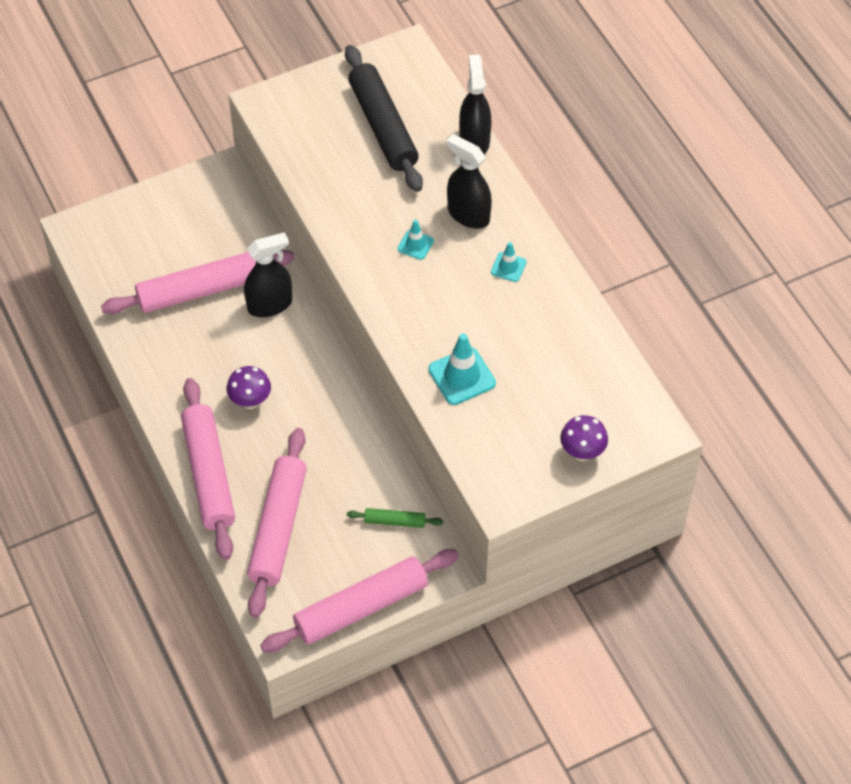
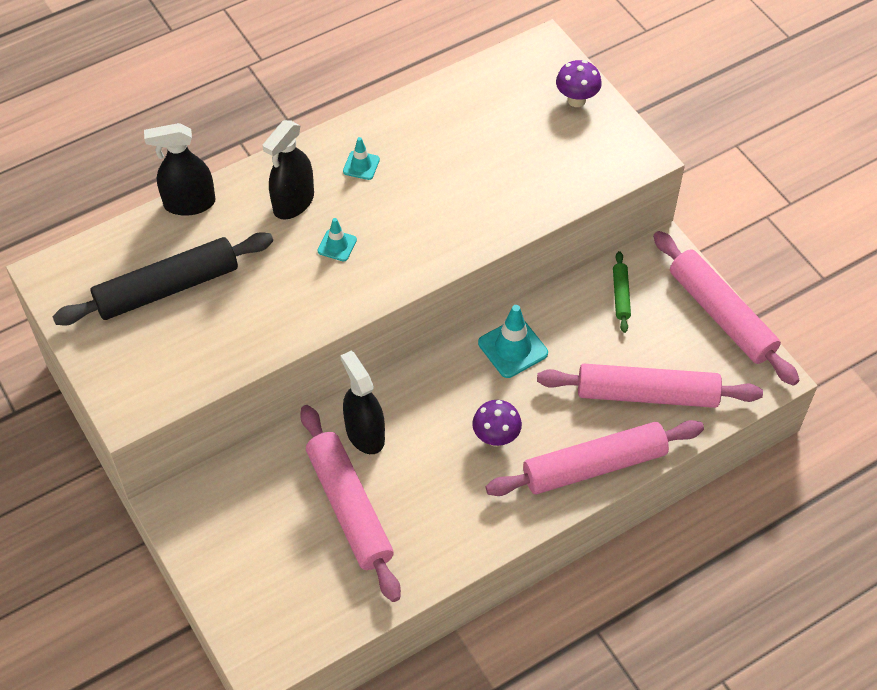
camera: 95 degrees left, 0 degrees up
(462, 376) = (502, 195): turquoise traffic cone -> turquoise traffic cone (513, 348)

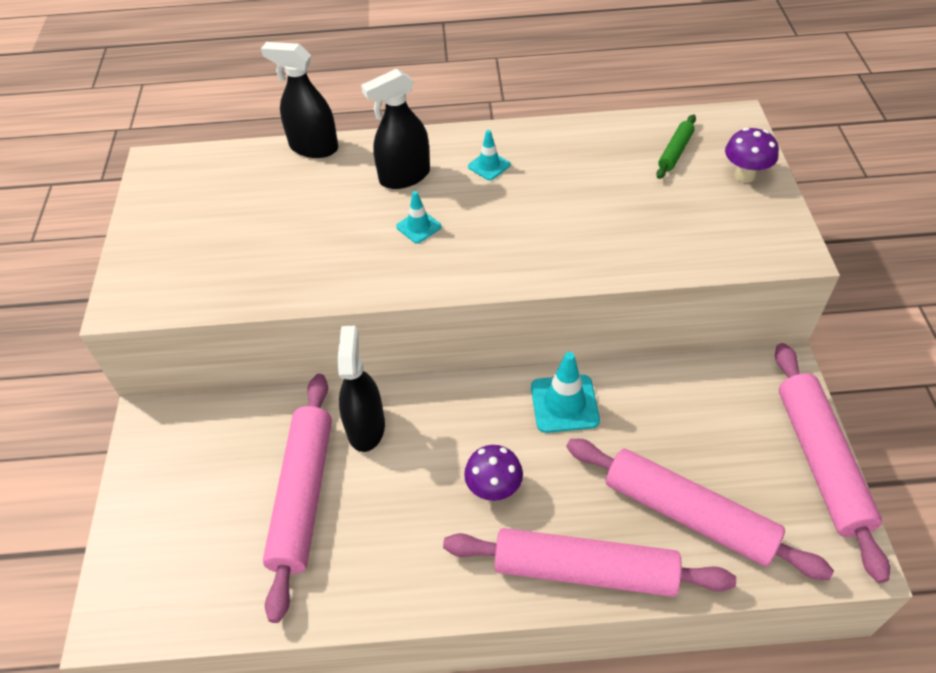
camera: 30 degrees right, 5 degrees down
(167, 288) = (241, 210): black rolling pin -> none
(621, 295) = (711, 395): green rolling pin -> green rolling pin (675, 151)

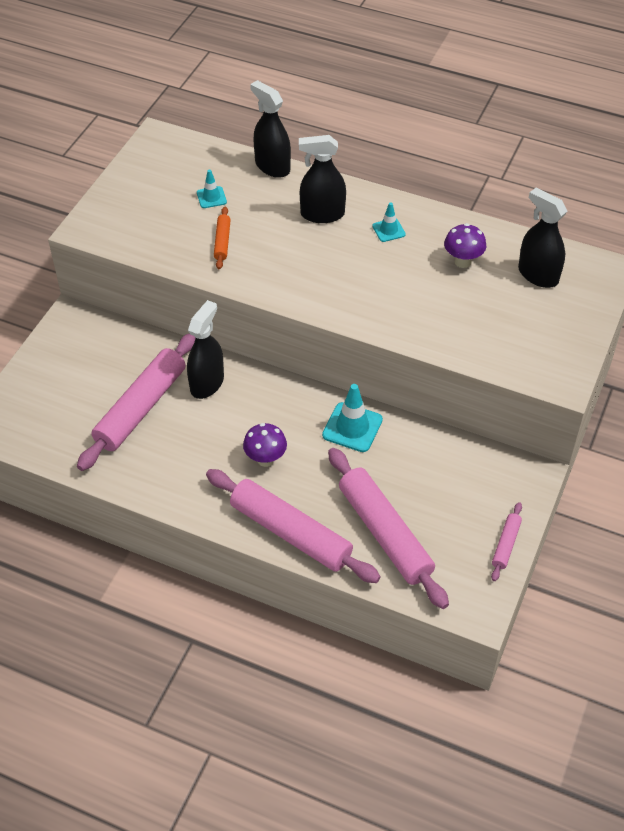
camera: 25 degrees right, 0 degrees up
(309, 250) = (222, 242): none -> orange rolling pin
(418, 227) = (307, 255): turquoise traffic cone -> turquoise traffic cone (211, 197)
(675, 151) = (538, 275): green rolling pin -> black spray bottle
(744, 175) = (576, 314): purple mushroom -> purple mushroom (462, 261)
(820, 462) = (505, 544): pink rolling pin -> pink rolling pin, size x0.45

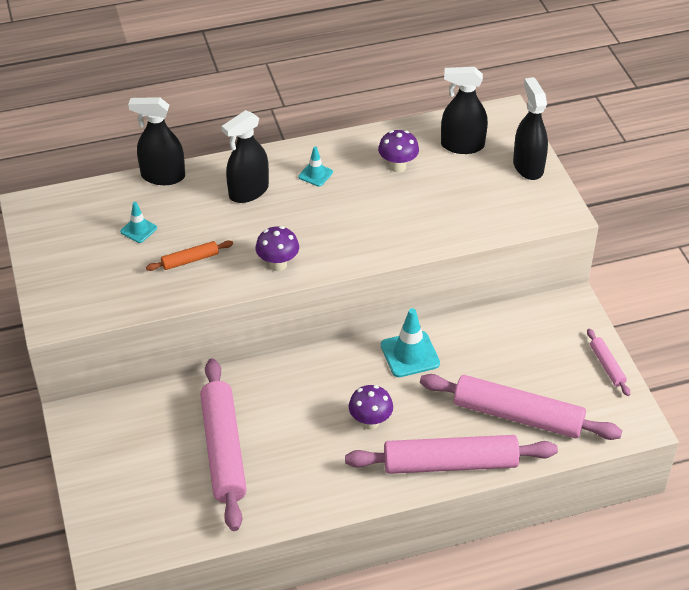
camera: 40 degrees left, 5 degrees down
(207, 383) = (257, 395): black spray bottle -> black spray bottle (528, 166)
(222, 242) = (190, 260): orange rolling pin -> orange rolling pin turned 75 degrees counterclockwise
(281, 284) = (278, 264): none -> purple mushroom

